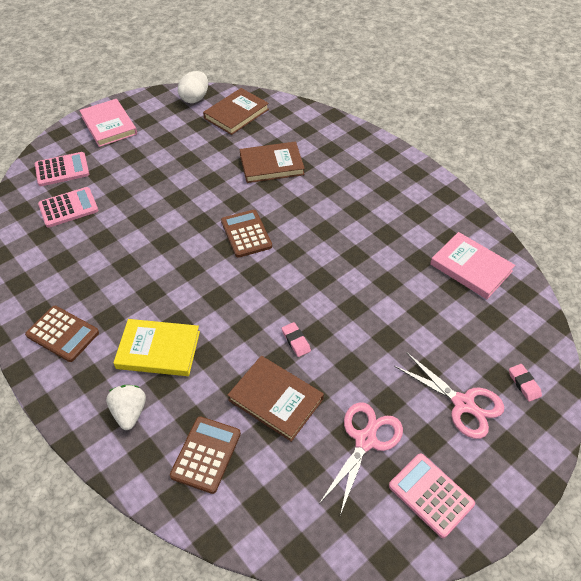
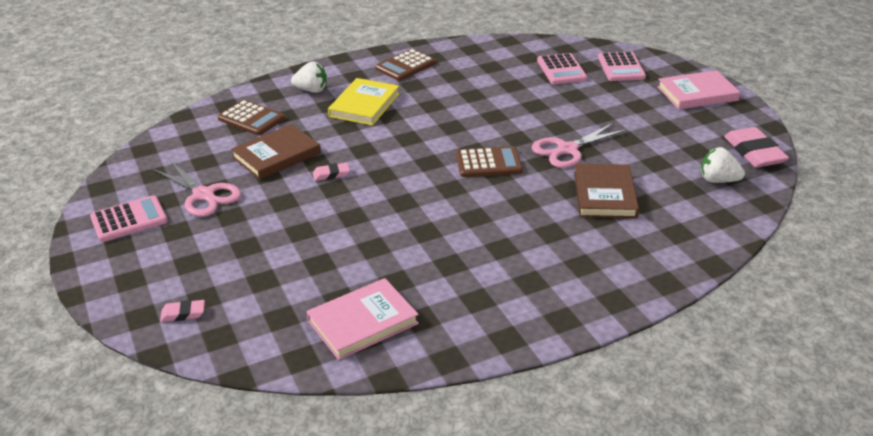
camera: 105 degrees right, 15 degrees down
(195, 98) = (754, 152): white egg -> pink eraser
(236, 114) = (718, 180): brown book -> white strawberry
(463, 403) = (194, 262): pink scissors -> pink scissors (567, 149)

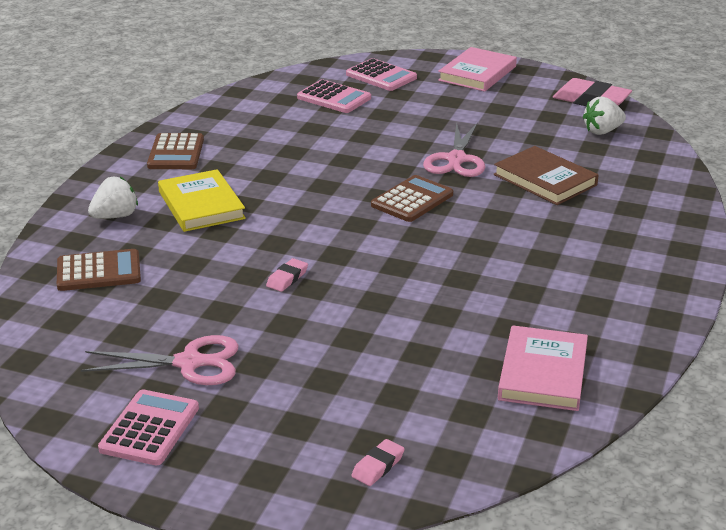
camera: 45 degrees left, 5 degrees down
(276, 155) = (197, 290): brown book -> none

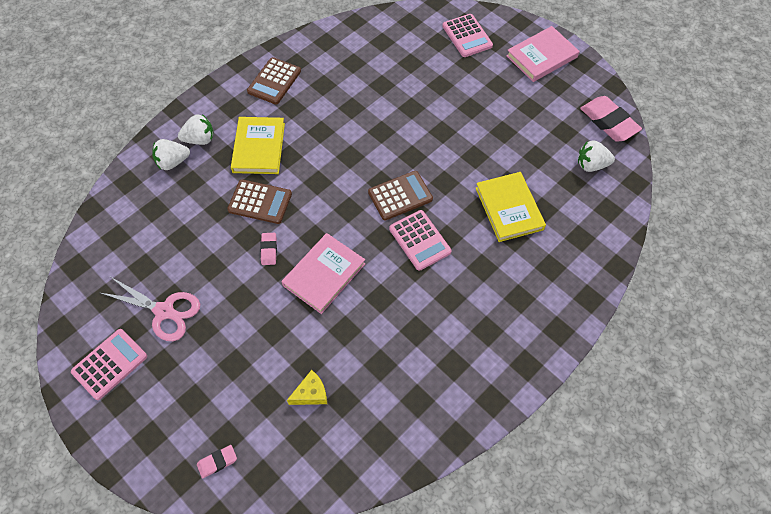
camera: 25 degrees right, 30 degrees up
(93, 242) = (173, 162): none -> white strawberry
(99, 272) = (160, 195): brown calculator -> brown calculator (260, 202)
(287, 278) = (269, 250): pink eraser -> pink eraser turned 60 degrees counterclockwise
(334, 98) = (417, 52): pink calculator -> pink calculator (419, 240)
(447, 374) = (311, 393): none -> yellow cheese
(456, 159) = (460, 160): pink scissors -> none
(542, 373) = (372, 420): pink book -> pink book (324, 274)
(545, 180) = (509, 208): brown book -> yellow book

